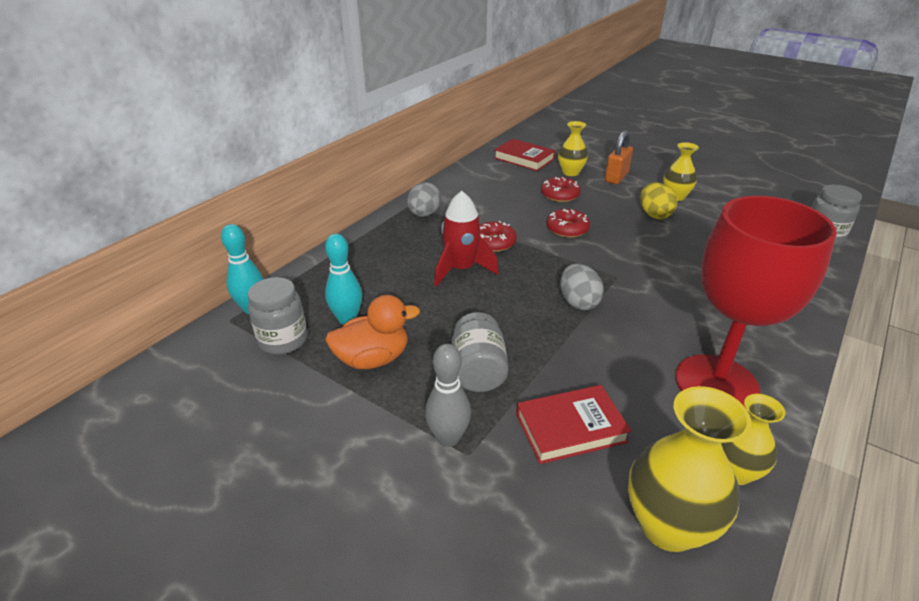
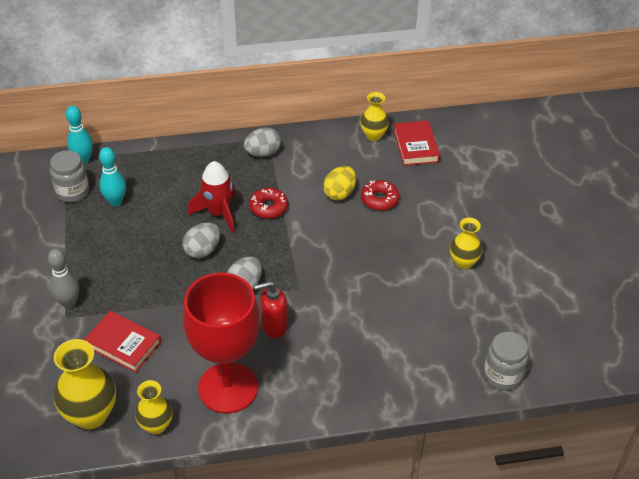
camera: 45 degrees right, 10 degrees up
(373, 359) = (95, 235): orange duck -> none
(478, 370) = (130, 282): grey jar -> none
(497, 302) = (202, 250): none -> grey egg
(567, 229) = (332, 231): red donut -> none
(570, 172) = (426, 184): yellow vase -> yellow vase (373, 135)
(616, 177) = (453, 213): orange padlock -> none
(653, 313) = (273, 326): none -> red soap dispenser
(654, 214) = (415, 264): yellow egg -> yellow egg (339, 193)

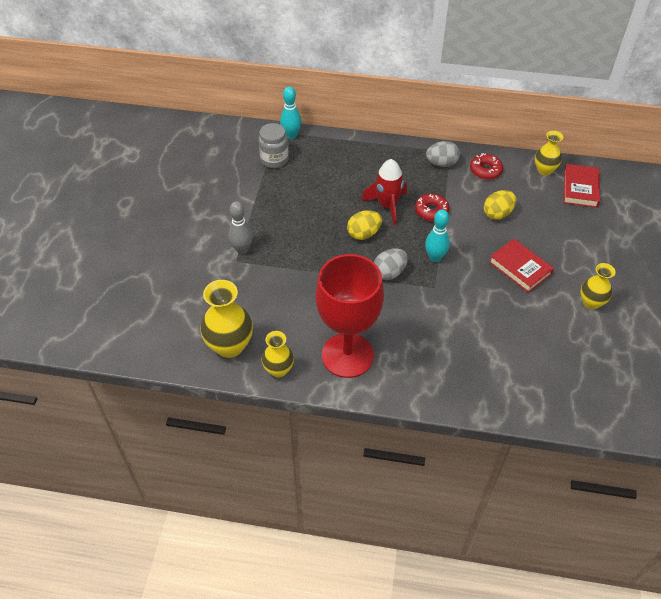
camera: 20 degrees right, 5 degrees up
(116, 202) = (306, 176): turquoise bowling pin -> turquoise bowling pin (435, 257)
(123, 344) = (274, 295): red book -> red book (520, 268)
(202, 250) = (364, 234): grey egg -> yellow egg
(273, 326) = (403, 314): red soap dispenser -> none
(379, 199) = (531, 228): red donut -> red donut (485, 170)
(502, 375) = (595, 414): grey jar -> none

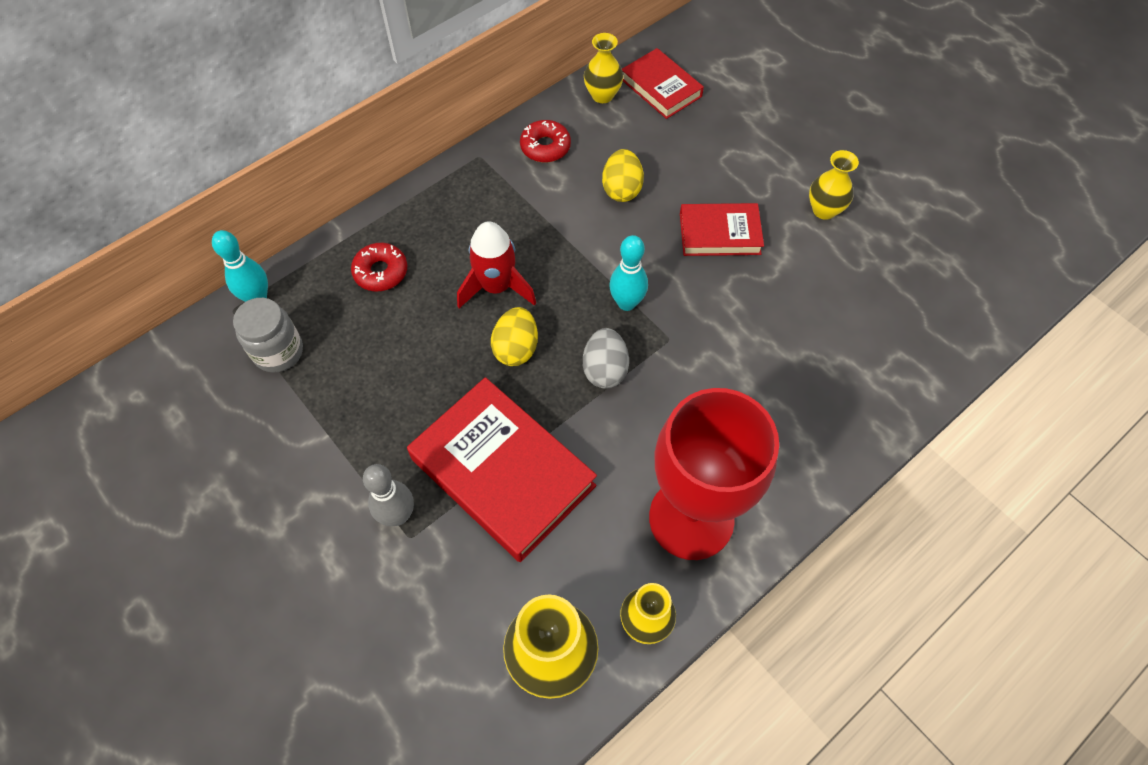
camera: 50 degrees left, 10 degrees up
(298, 271) = (503, 472): none -> red book
(431, 211) = (552, 249): red donut -> red donut (381, 272)
(441, 163) = (488, 179): grey egg -> none

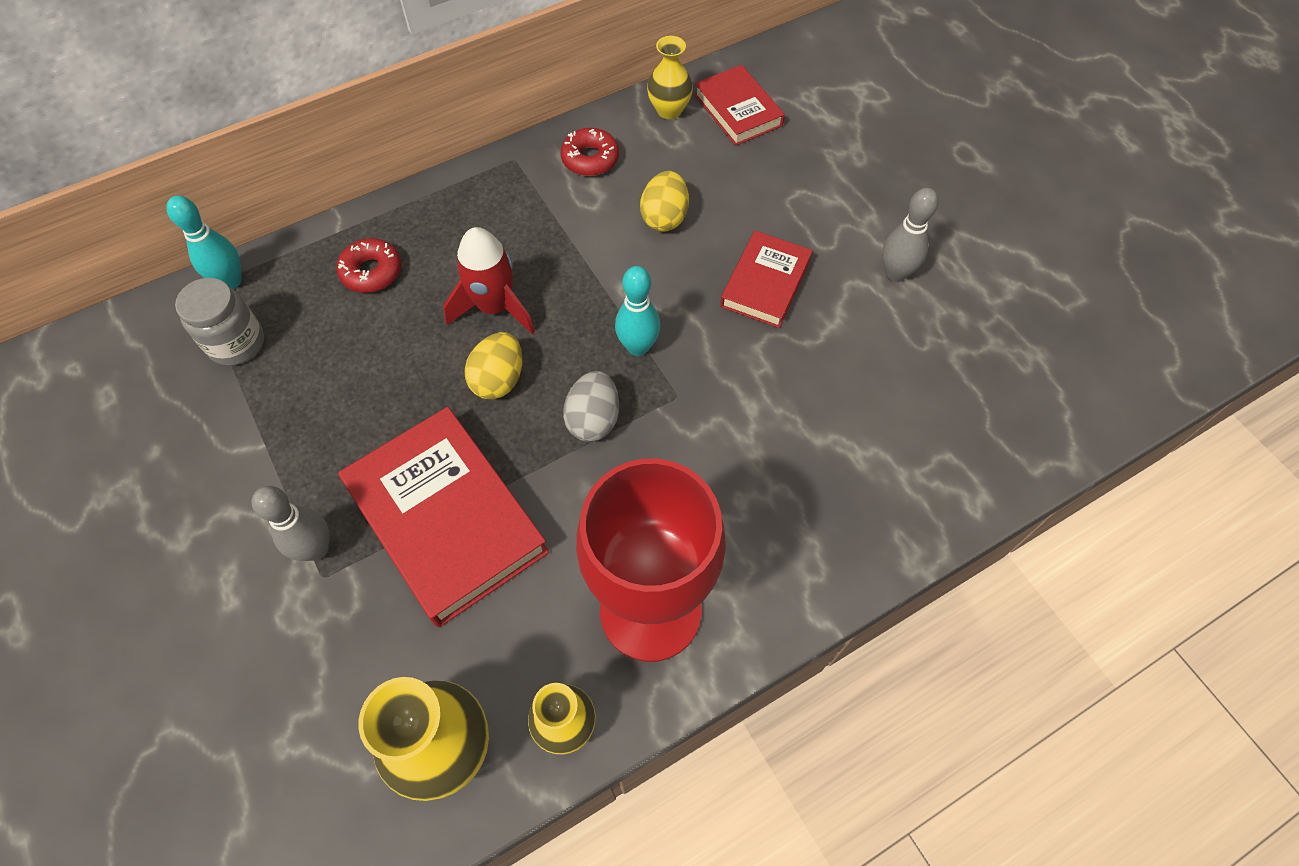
camera: 10 degrees right, 0 degrees up
(719, 233) = (765, 283): red book -> red book turned 75 degrees counterclockwise
(824, 210) = (895, 274): yellow vase -> grey bowling pin

